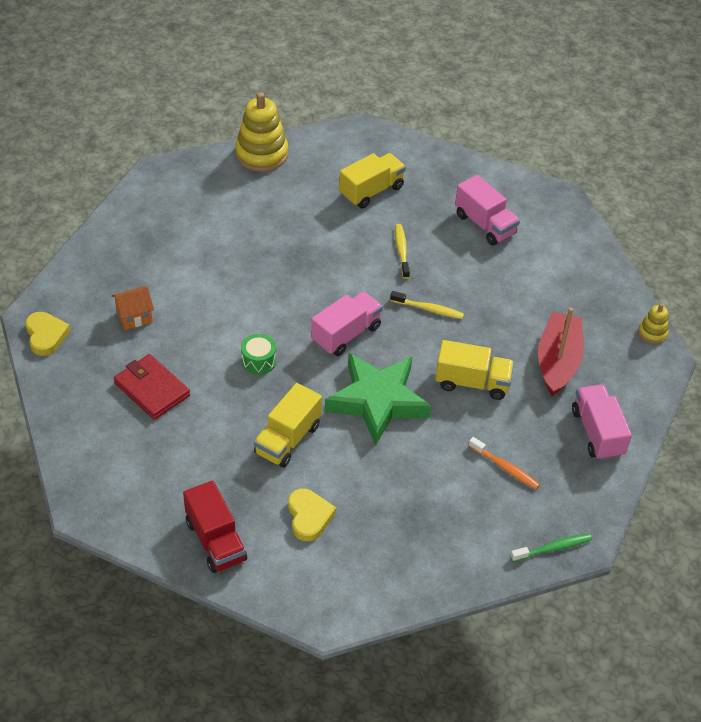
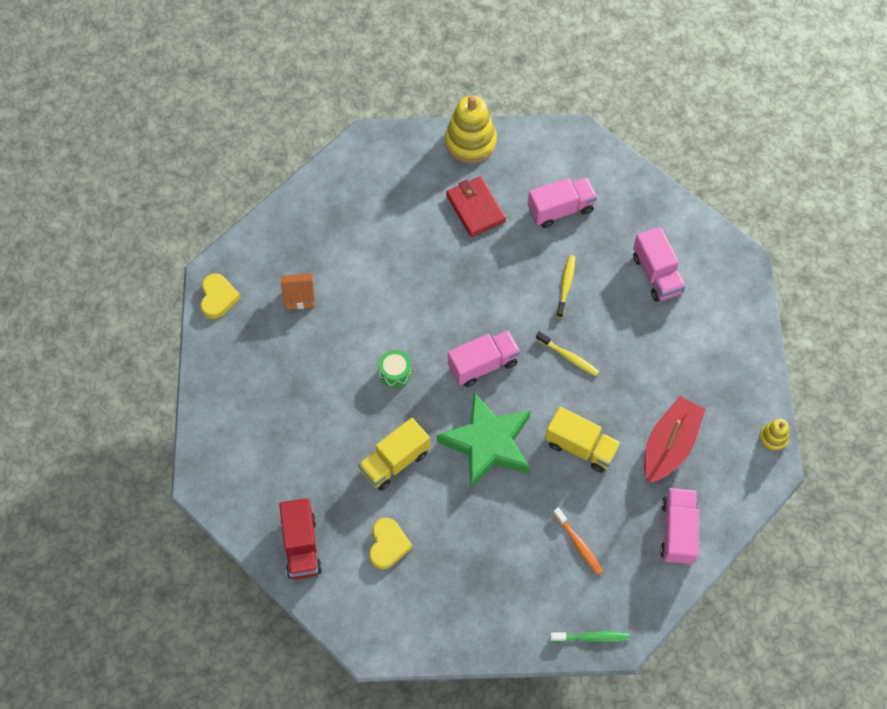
camera: 20 degrees right, 15 degrees up
(152, 389) = (293, 378): red wallet -> red wallet (475, 208)
(371, 191) = (560, 209): yellow truck -> pink truck

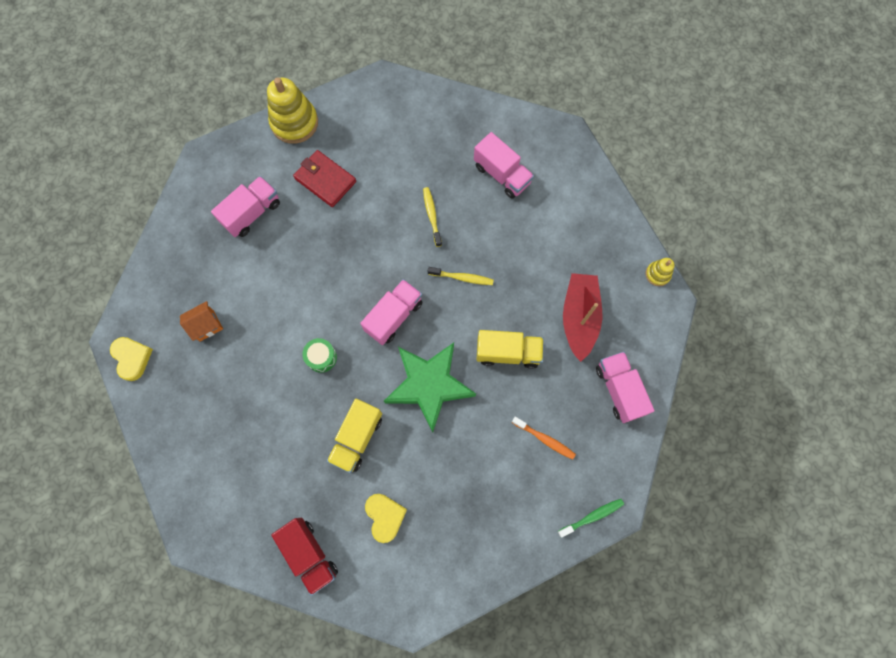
camera: 25 degrees left, 10 degrees up
(560, 209) = (397, 151): pink truck -> pink truck (252, 213)

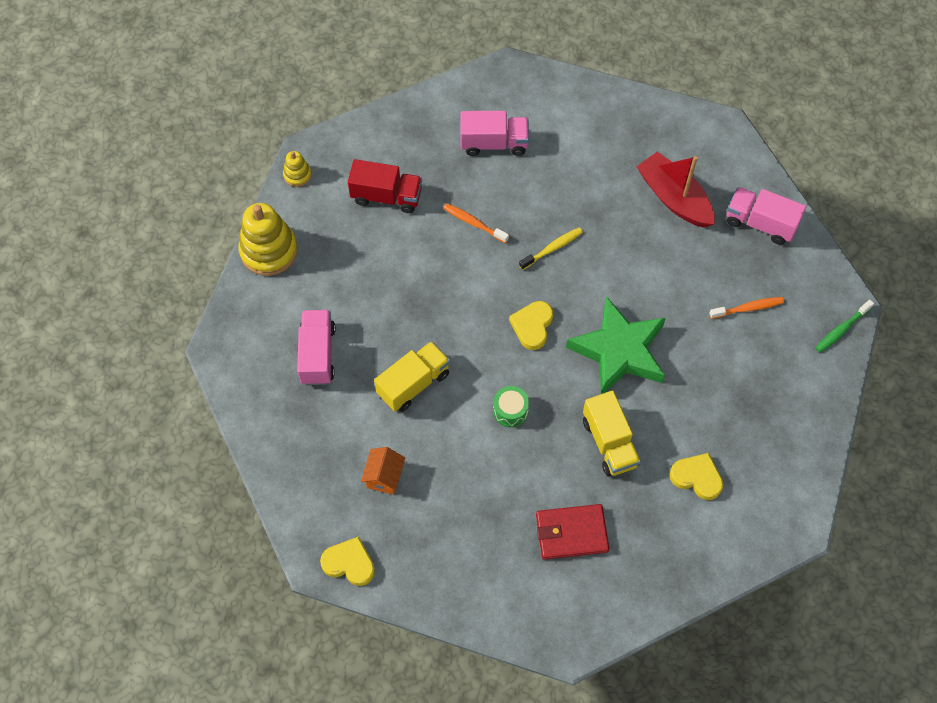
camera: 45 degrees left, 10 degrees down
(309, 554) = (672, 562): red truck -> red truck (386, 196)
(325, 180) = (351, 273): red wallet -> red wallet (571, 533)
(394, 316) = (532, 326): pink truck -> yellow heart
(432, 215) = (473, 223): yellow toothbrush -> orange toothbrush
(508, 353) = (651, 271): yellow truck -> yellow truck (413, 384)
(592, 516) = (841, 329): green toothbrush -> green toothbrush turned 150 degrees counterclockwise
(657, 274) = (695, 115): yellow stacking toy -> yellow stacking toy (297, 175)

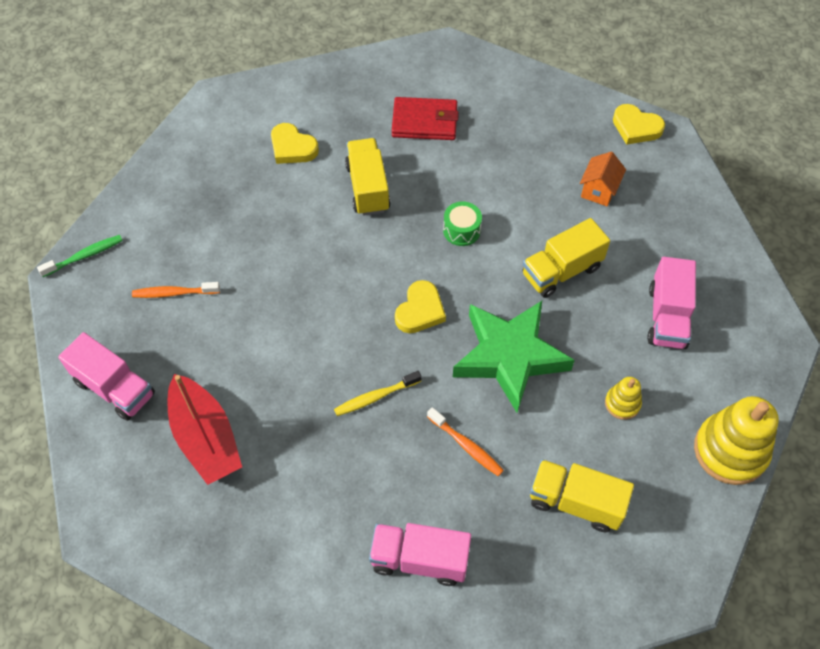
camera: 170 degrees left, 5 degrees down
(297, 175) = (696, 555): yellow stacking toy -> yellow stacking toy (622, 403)
(386, 196) = (575, 502): red truck -> yellow truck
(619, 351) = (331, 270): green star -> green star (510, 356)

